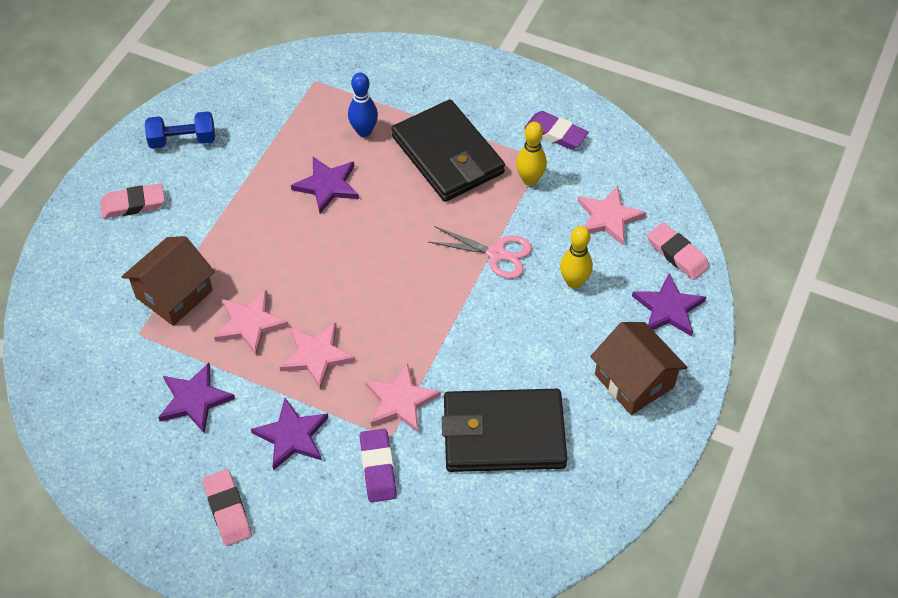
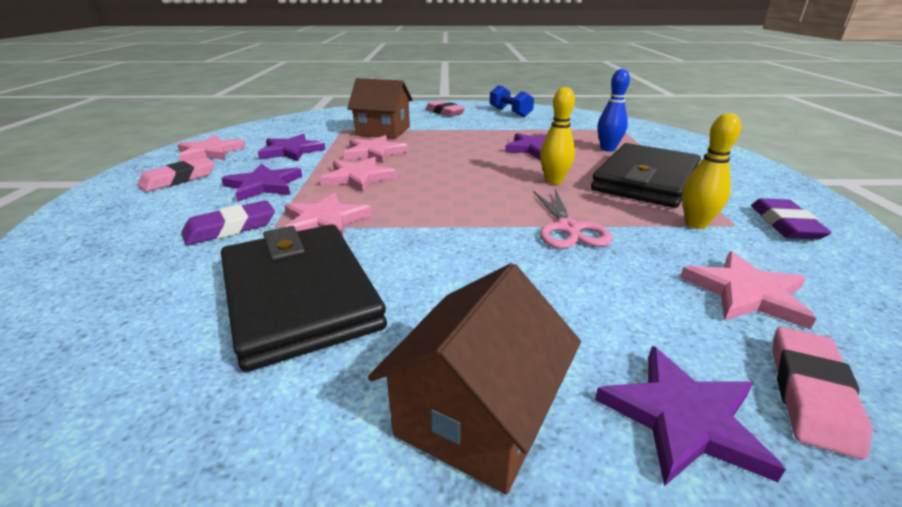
camera: 65 degrees right, 25 degrees down
(146, 480) = (210, 152): none -> pink star
(574, 282) = (600, 291): yellow bowling pin -> yellow bowling pin (553, 181)

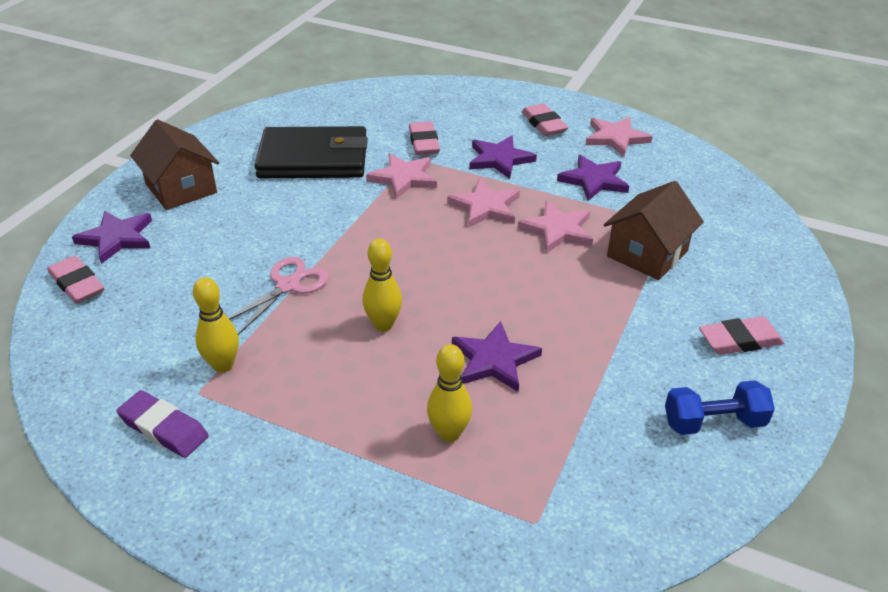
camera: 115 degrees right, 10 degrees up
(230, 228) = (424, 142): purple eraser -> pink eraser
(568, 228) = (287, 286): pink scissors -> pink scissors turned 105 degrees clockwise
(608, 149) = (449, 434): blue bowling pin -> yellow bowling pin
(645, 180) = (329, 398): black wallet -> none
(746, 293) = (139, 321): pink star -> none

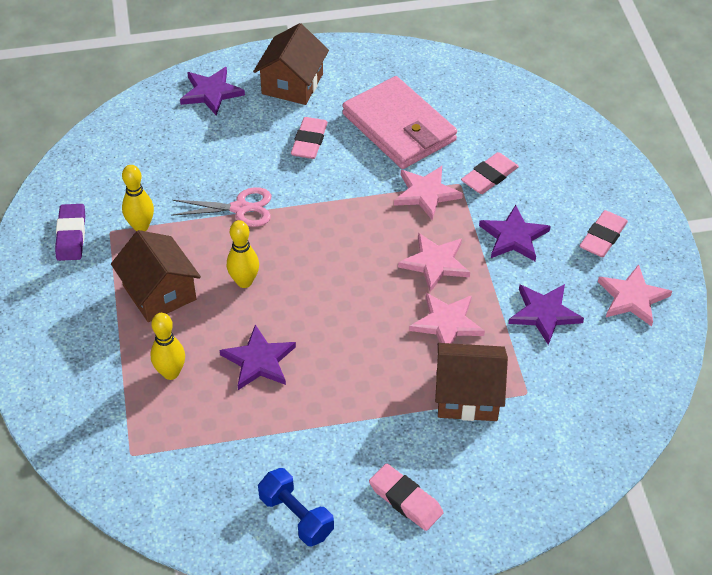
camera: 55 degrees right, 10 degrees up
(77, 284) = (153, 108): pink eraser -> pink eraser (309, 141)
(313, 159) = (399, 127): black wallet -> pink wallet
(330, 392) = (159, 292): none -> brown house

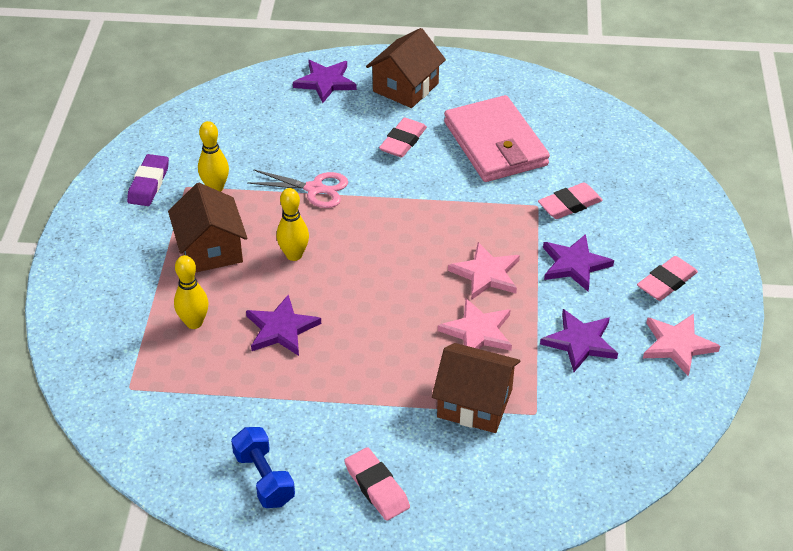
camera: 15 degrees right, 5 degrees down
(426, 193) = (500, 208): pink star -> none

